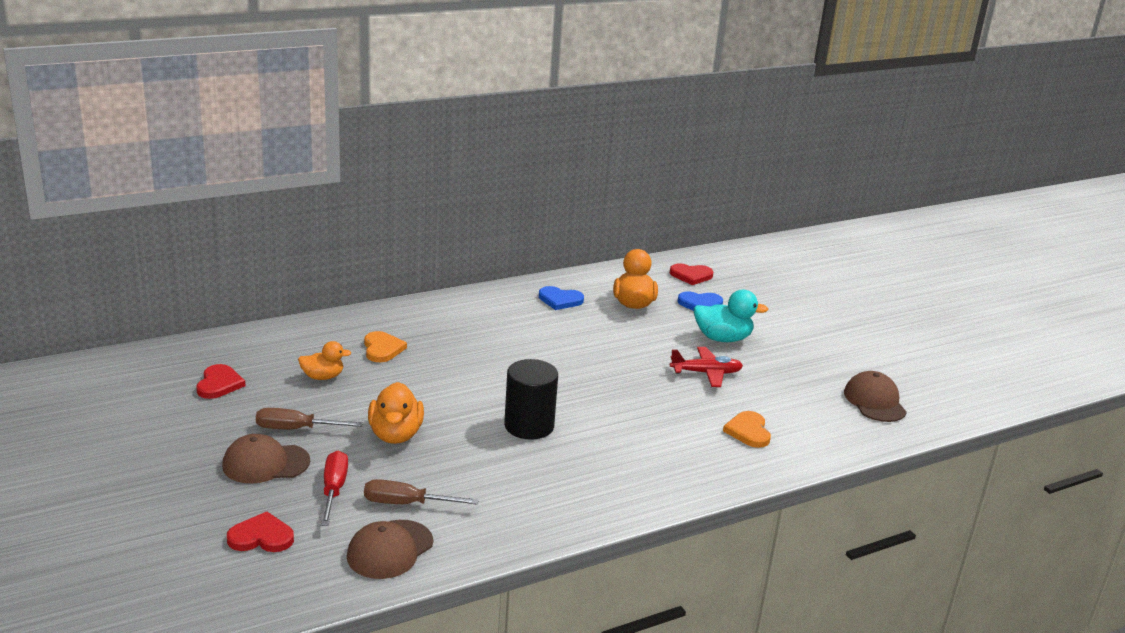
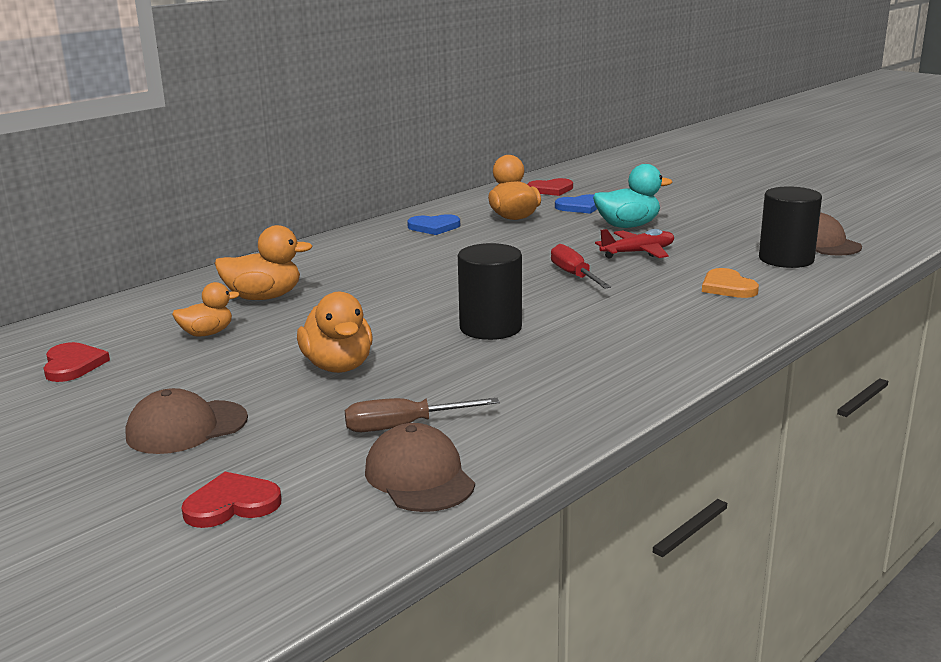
camera: 15 degrees left, 5 degrees down
(296, 429) = (205, 386): brown screwdriver -> none
(334, 490) = (298, 433): red screwdriver -> red screwdriver (574, 275)
(382, 349) = (264, 297): orange heart -> orange duck
(390, 549) = (419, 477): brown cap -> brown cap turned 135 degrees clockwise
(826, 412) = (786, 259): none -> black cylinder

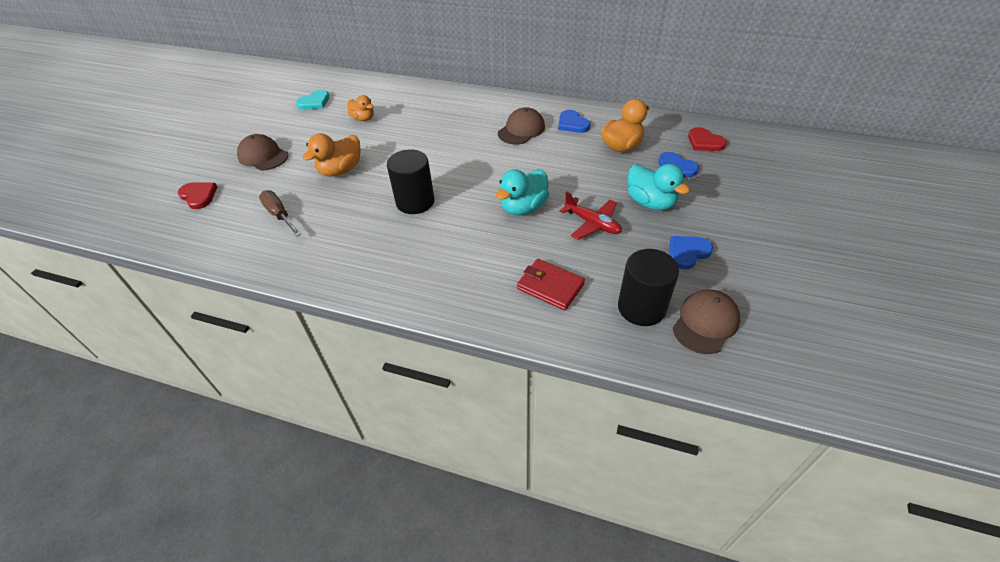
camera: 65 degrees right, 25 degrees up
(73, 365) = (314, 102): red heart -> turquoise heart
(264, 297) = (417, 114): orange duck -> none
(419, 477) = (230, 238): brown cap -> brown cap (521, 130)
(574, 275) = (523, 207): red screwdriver -> turquoise duck
(719, 229) = (687, 252): none -> blue heart
(727, 287) = (550, 286): orange heart -> red wallet

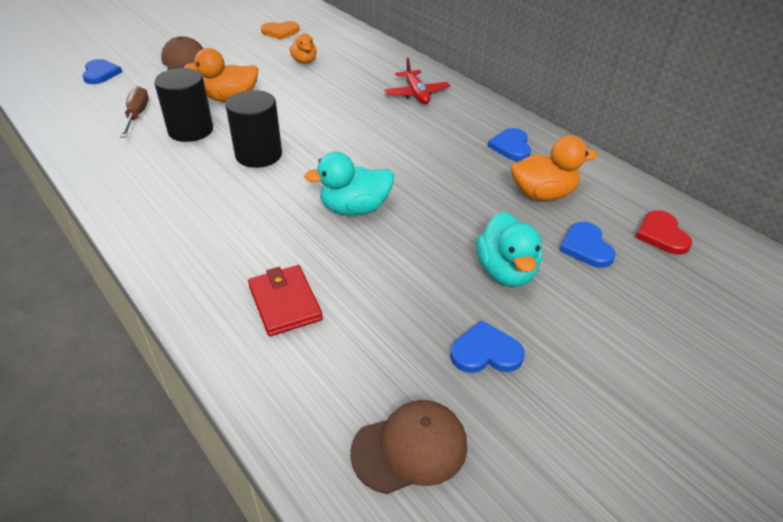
camera: 30 degrees right, 5 degrees down
(198, 196) = (100, 73): red heart -> blue heart
(314, 102) = (280, 32): turquoise heart -> orange heart
(521, 130) = (445, 130): brown cap -> none
(592, 223) = (409, 261): red plane -> red plane (416, 94)
(641, 307) = (355, 383): black cylinder -> black cylinder (190, 130)

